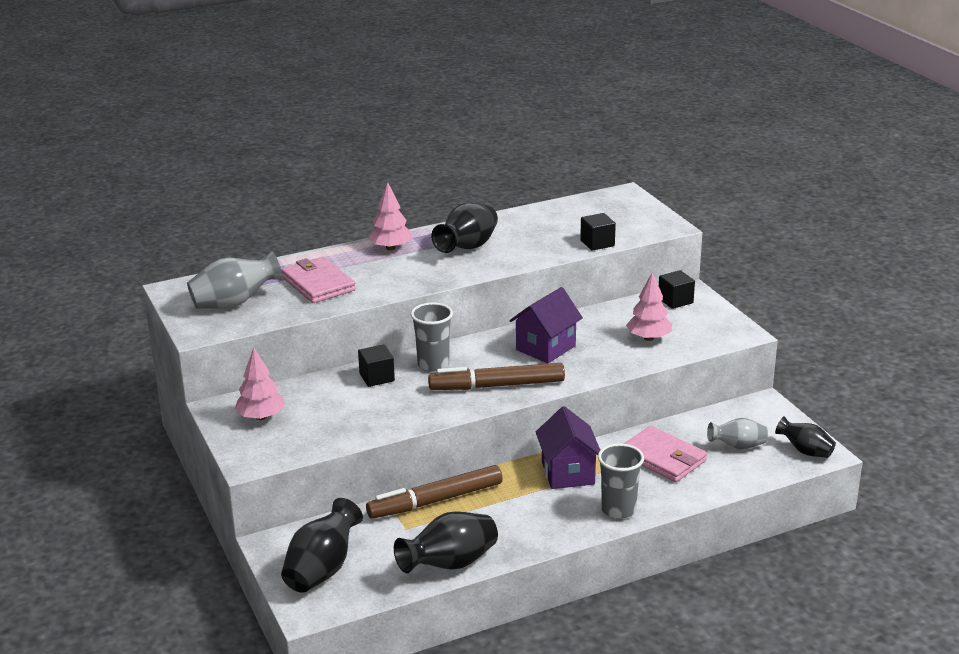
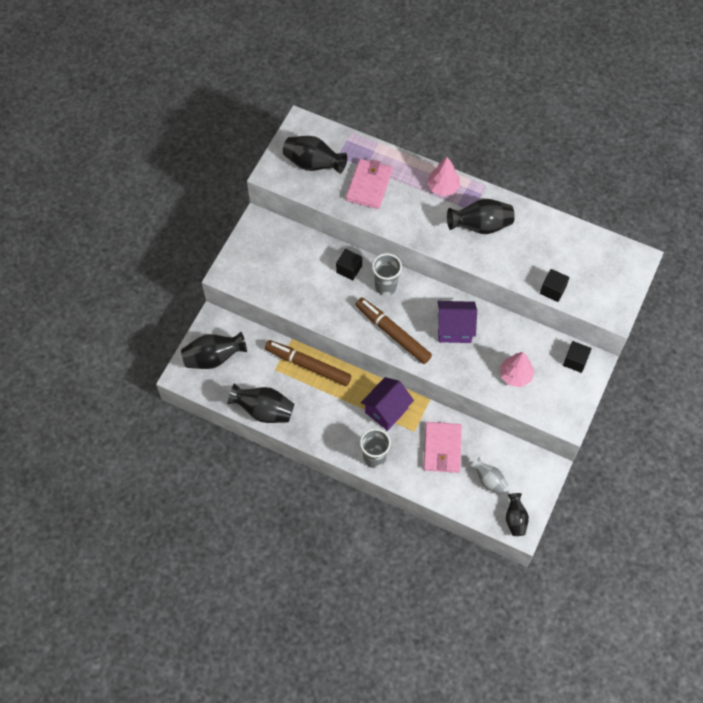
camera: 50 degrees right, 35 degrees up
(235, 303) = (313, 164): grey vase -> black vase
(261, 417) = (266, 246): pink tree -> none

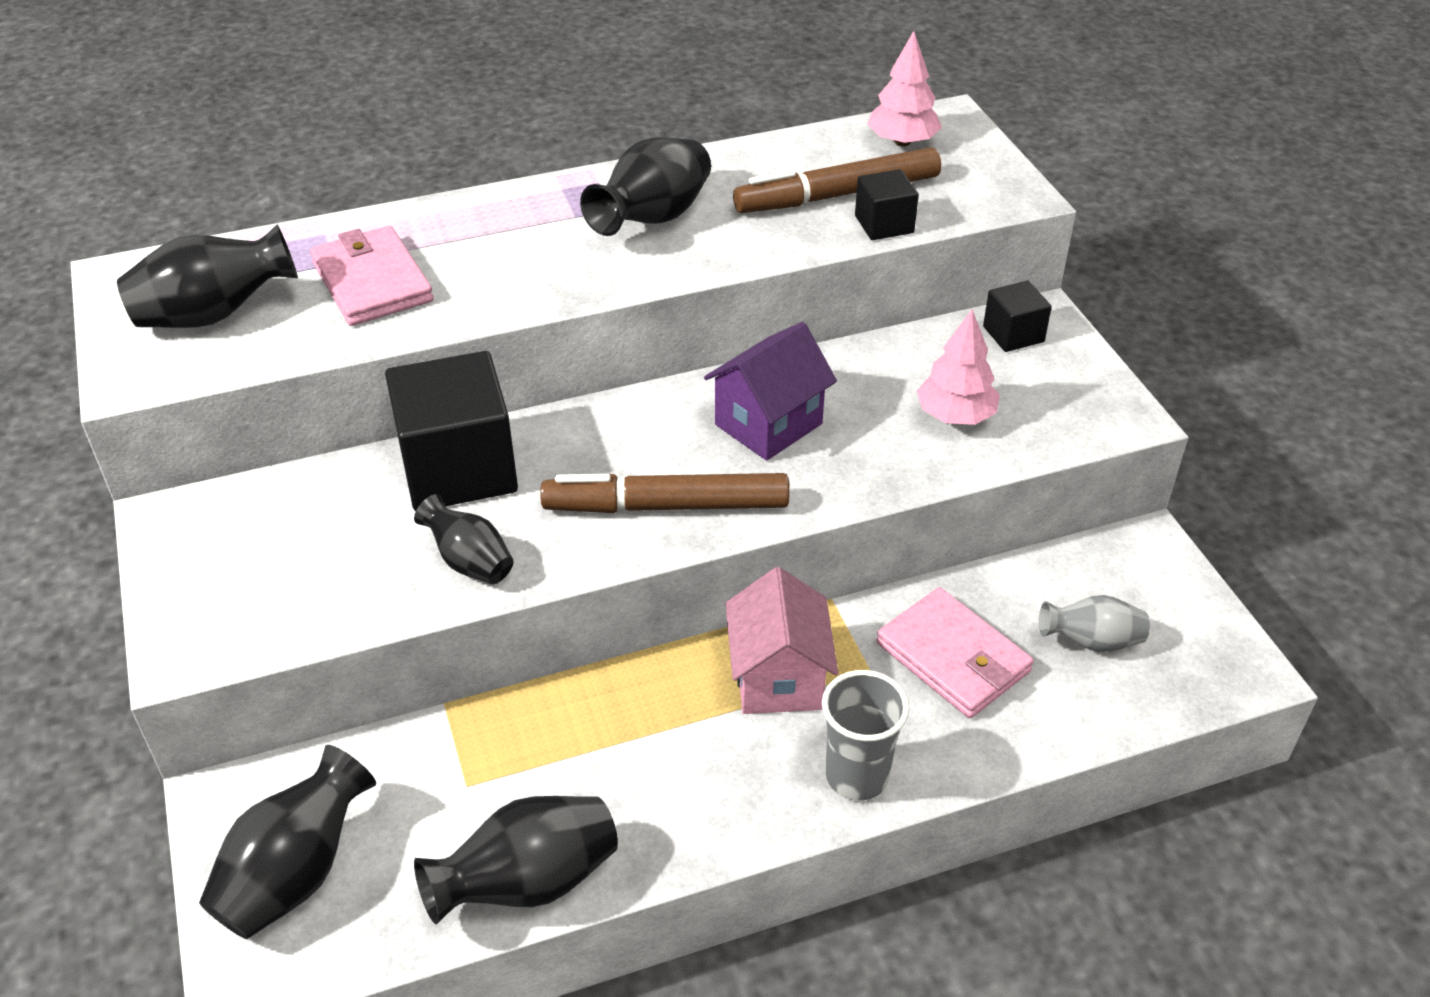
camera: 45 degrees left, 20 degrees down
(308, 365) = (532, 723): brown marker -> brown marker (837, 195)
(349, 269) = (458, 469): black cube -> black cube, size x2.03
(385, 286) = (563, 447): grey cup -> none
(386, 410) = (778, 678): purple house -> pink house
(443, 187) = (519, 210): pink tree -> pink tree (902, 142)
(515, 519) = (1214, 663): black vase -> black vase (469, 561)

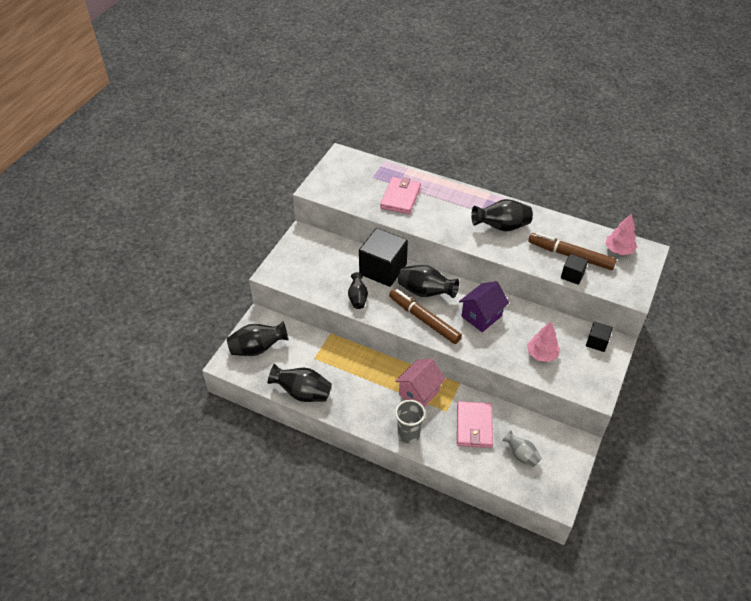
camera: 45 degrees right, 5 degrees up
(214, 315) = (351, 182): black vase -> black vase (425, 292)
(768, 424) = (481, 316): purple house -> purple house turned 45 degrees counterclockwise

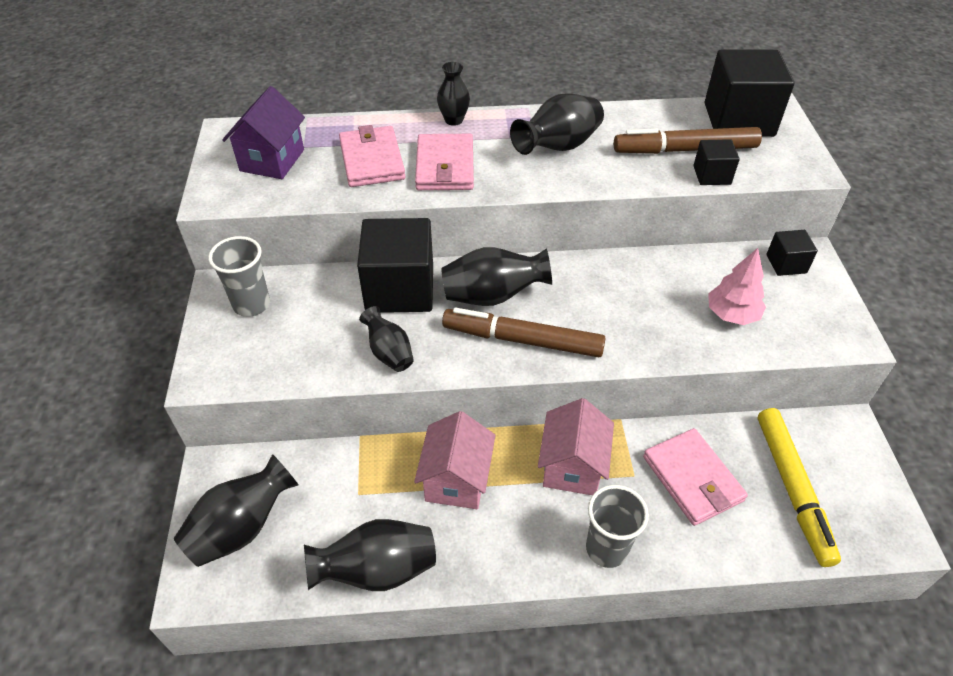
camera: 30 degrees left, 0 degrees up
(310, 248) = (251, 304): none -> grey cup
(361, 373) = (456, 480): none -> pink house
(434, 215) = (445, 166): none -> pink wallet
(458, 190) = (454, 120): none -> black vase
(481, 316) = (604, 296): purple house -> purple house (272, 160)
(521, 455) = (792, 489): grey vase -> yellow marker
(619, 250) = (738, 120): pink tree -> black cube

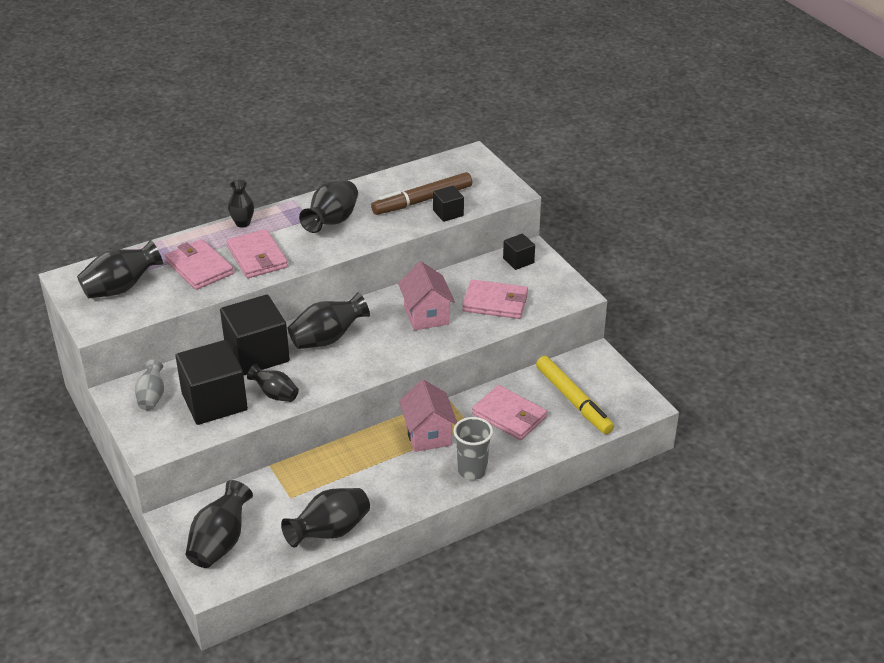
camera: 25 degrees left, 10 degrees down
(251, 304) = (151, 396): grey cup -> grey vase
(272, 160) = (121, 288): purple house -> black vase
(456, 480) = (354, 467): pink house -> pink house (426, 315)
(522, 340) = (363, 359): brown marker -> none
(731, 314) = (495, 302): pink tree -> pink wallet
(738, 120) = (450, 169): black cube -> black cube (214, 401)

